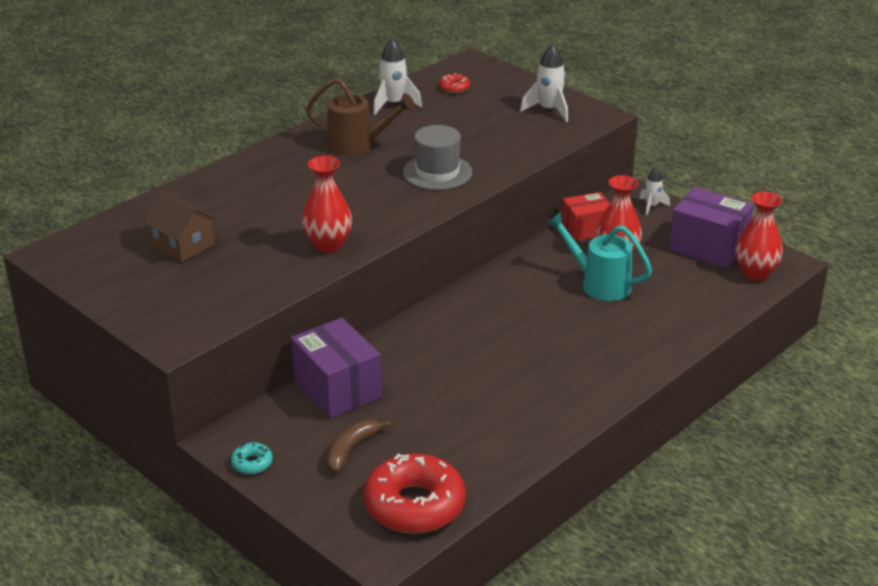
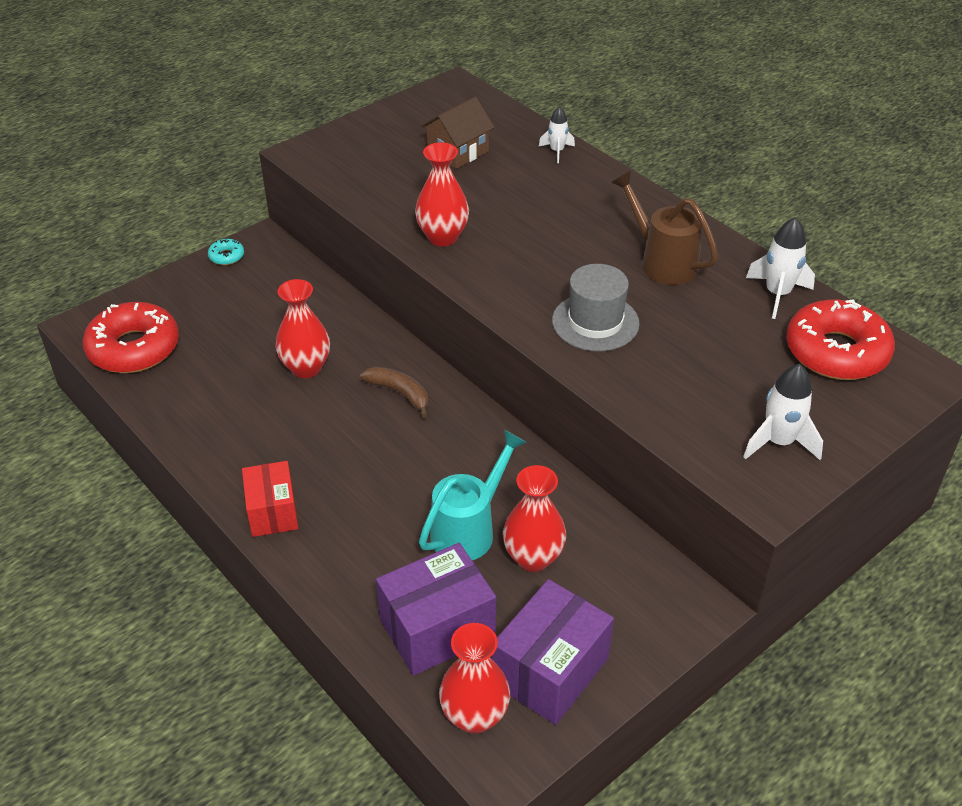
camera: 95 degrees right, 10 degrees up
(337, 389) = (315, 306): purple box -> purple box (437, 628)
(351, 450) = (223, 312): brown banana -> brown banana (400, 393)
(357, 145) = (662, 262): brown watering can -> brown watering can turned 120 degrees clockwise
(430, 384) = (306, 368): none -> red vase
(454, 88) = (836, 352): red donut -> red donut, size x2.37
(586, 229) = (602, 534): red box -> red box (272, 512)
(651, 206) = (666, 621): white rocket -> white rocket (557, 151)

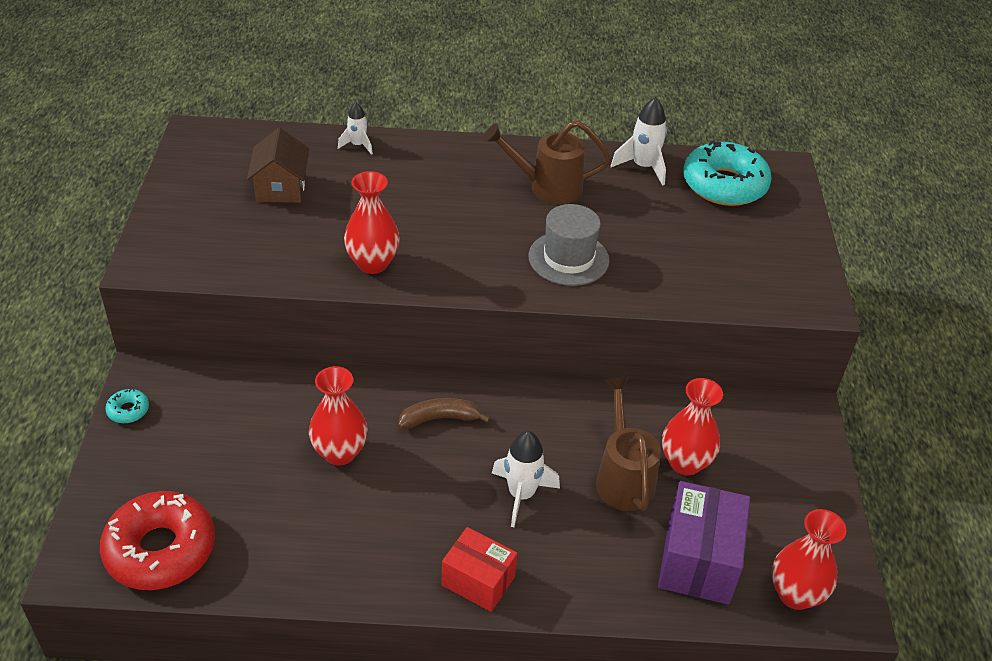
camera: 50 degrees left, 0 degrees up
(469, 530) = (623, 478): turquoise watering can -> brown watering can
(550, 671) = (792, 525): purple box -> none
(779, 442) = (776, 265): white rocket -> white rocket (521, 495)
(836, 352) = (724, 185): red donut -> turquoise donut

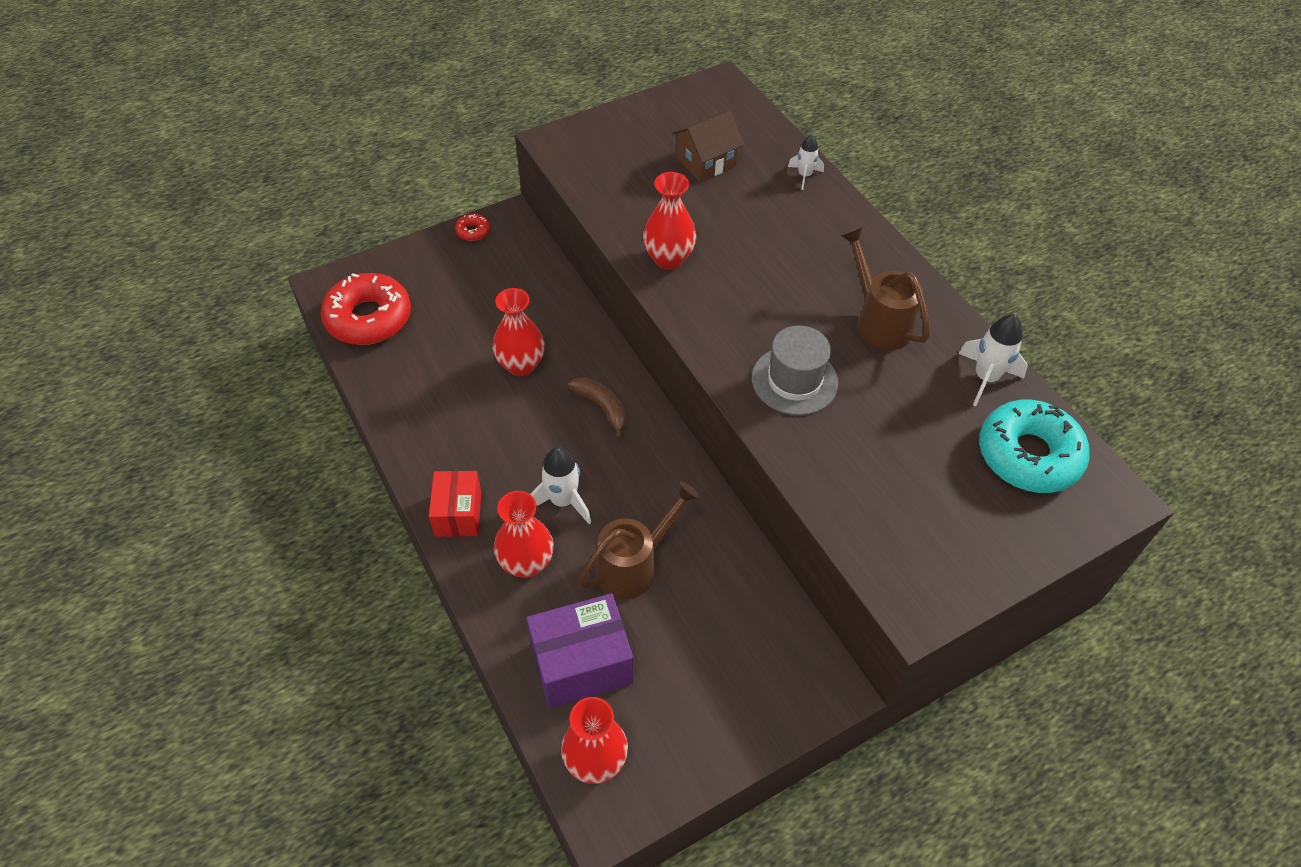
camera: 60 degrees right, 10 degrees up
(128, 410) = (473, 231): turquoise donut -> red donut
(685, 463) = (687, 606): red vase -> red vase (526, 563)

